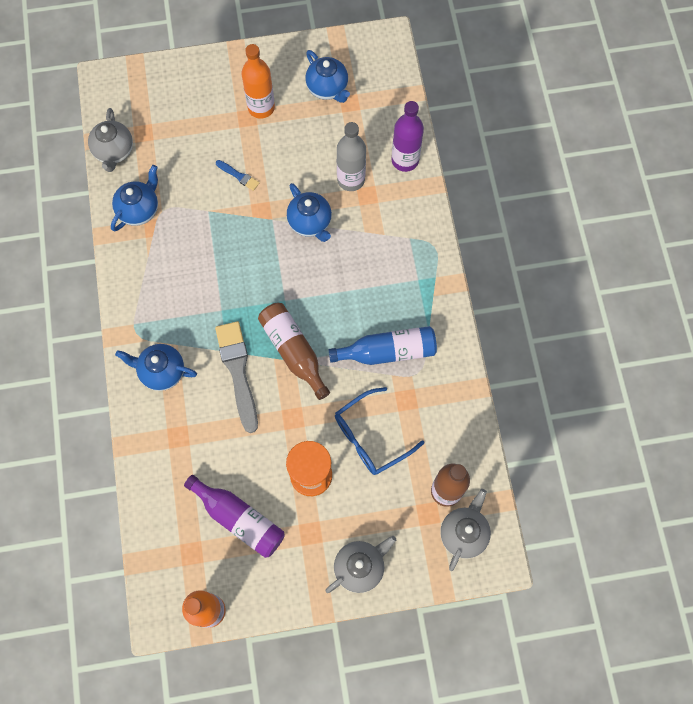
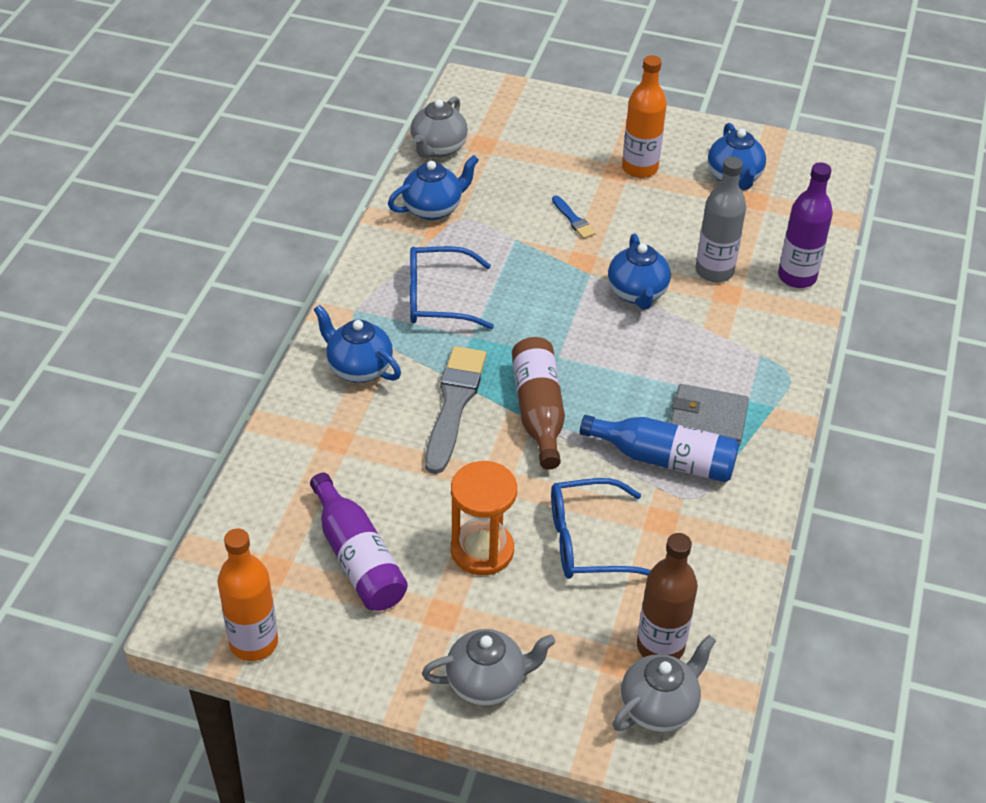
camera: 25 degrees right, 25 degrees down
(183, 288) = (439, 298): none -> blue glasses
(400, 306) = (708, 418): none -> grey wallet

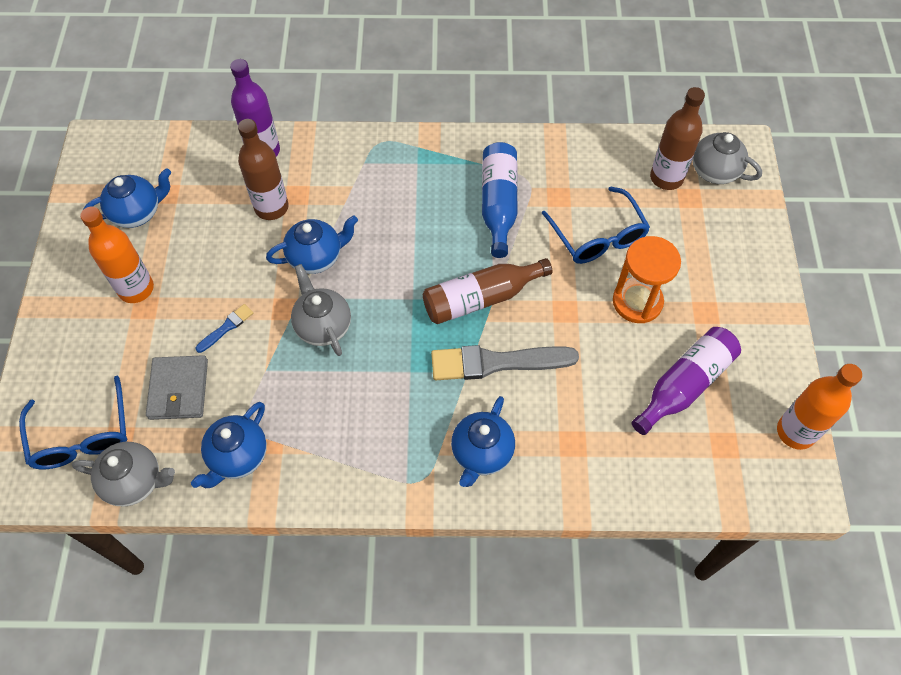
camera: 105 degrees left, 15 degrees up
(433, 209) = (238, 456): blue teapot -> blue teapot turned 105 degrees counterclockwise
(439, 298) = (368, 413): blue glasses -> blue glasses (82, 435)
(487, 682) = (746, 269): grey teapot -> grey teapot (323, 326)
(708, 418) = (446, 185): grey wallet -> grey wallet (179, 389)
(714, 271) = (271, 207): grey bottle -> brown bottle

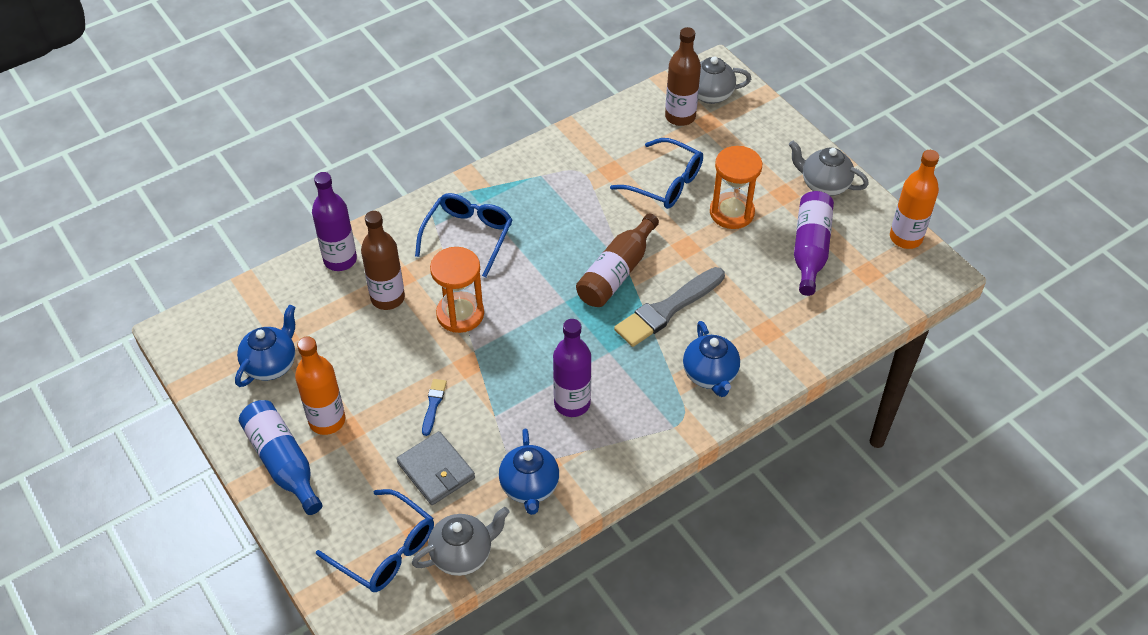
camera: 35 degrees left, 10 degrees down
(316, 257) = (460, 314): blue teapot -> orange hourglass
(323, 326) = (512, 359): grey teapot -> grey teapot (824, 185)
(338, 400) = (572, 403): none -> purple bottle
(381, 189) = (468, 236): none -> blue glasses
(498, 205) = (571, 200): blue bottle -> blue bottle (283, 462)

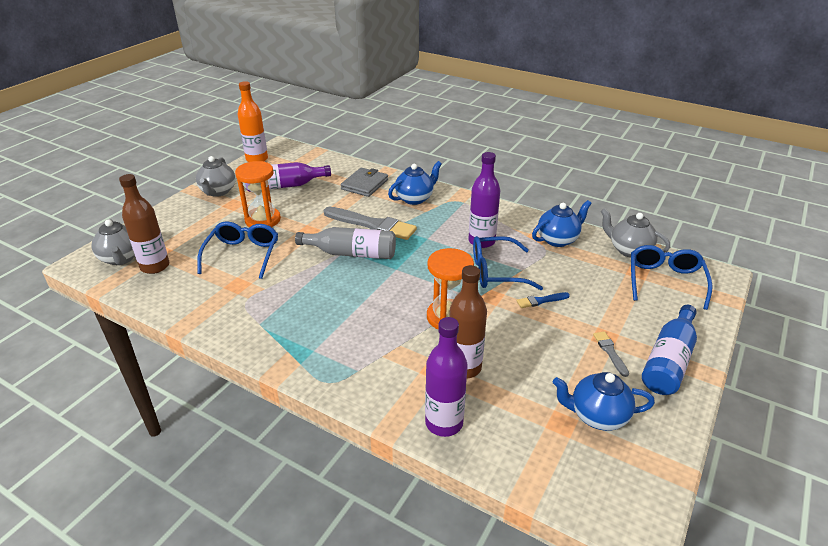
camera: 115 degrees left, 15 degrees down
(327, 420) = (610, 352): orange bottle -> grey brush
(436, 470) = (588, 280): grey wallet -> grey wallet (364, 184)
(468, 236) = (360, 343): blue glasses -> blue glasses (497, 272)
(617, 272) = (351, 253): brown bottle -> grey bottle

